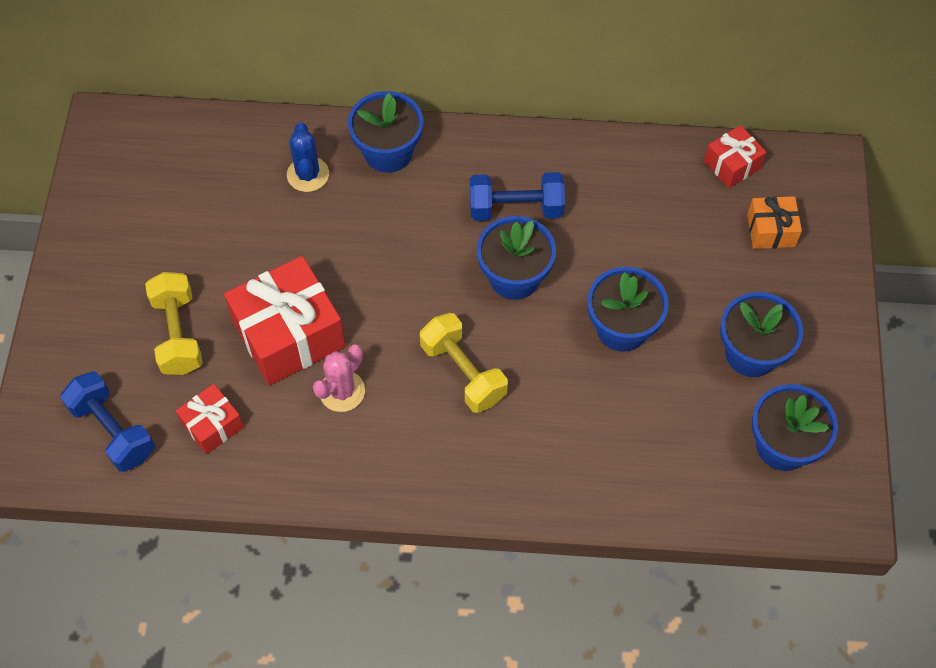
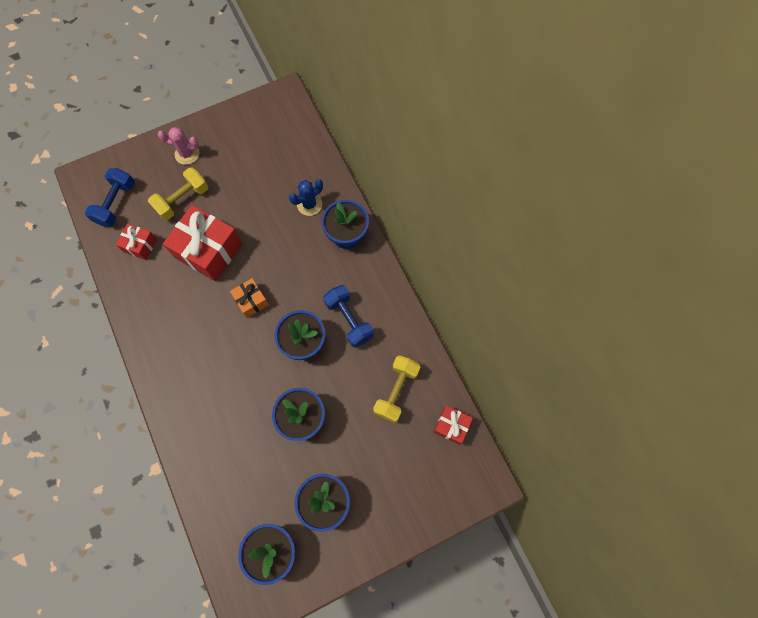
camera: 60 degrees right, 10 degrees up
(342, 391) = (189, 294): pink cactus -> pink cactus (187, 154)
(463, 372) = (231, 348): yellow dumbbell -> yellow dumbbell (396, 391)
(771, 230) = (418, 472): orange gift -> orange gift (251, 301)

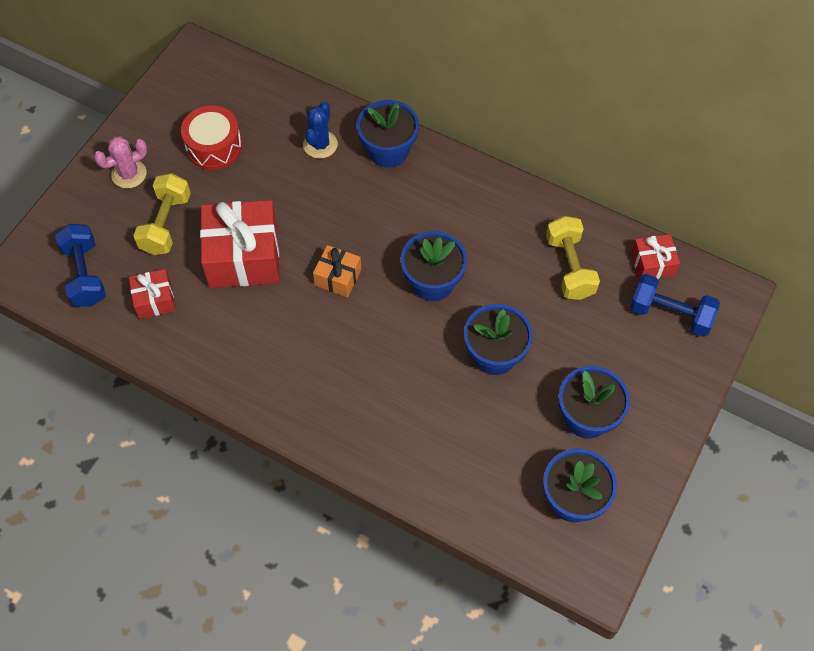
camera: 35 degrees left, 10 degrees down
(247, 166) = (214, 146): none -> red drum
(349, 320) = (462, 231): blue dumbbell -> blue dumbbell (670, 314)

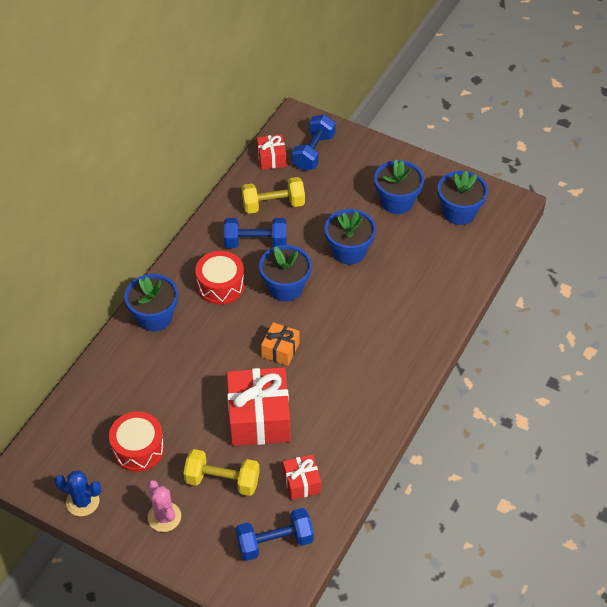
camera: 90 degrees left, 10 degrees down
(320, 144) = (143, 366): blue cactus -> blue cactus (82, 501)
(435, 213) = (220, 285): none -> red drum
(505, 248) = (255, 242): none -> blue dumbbell

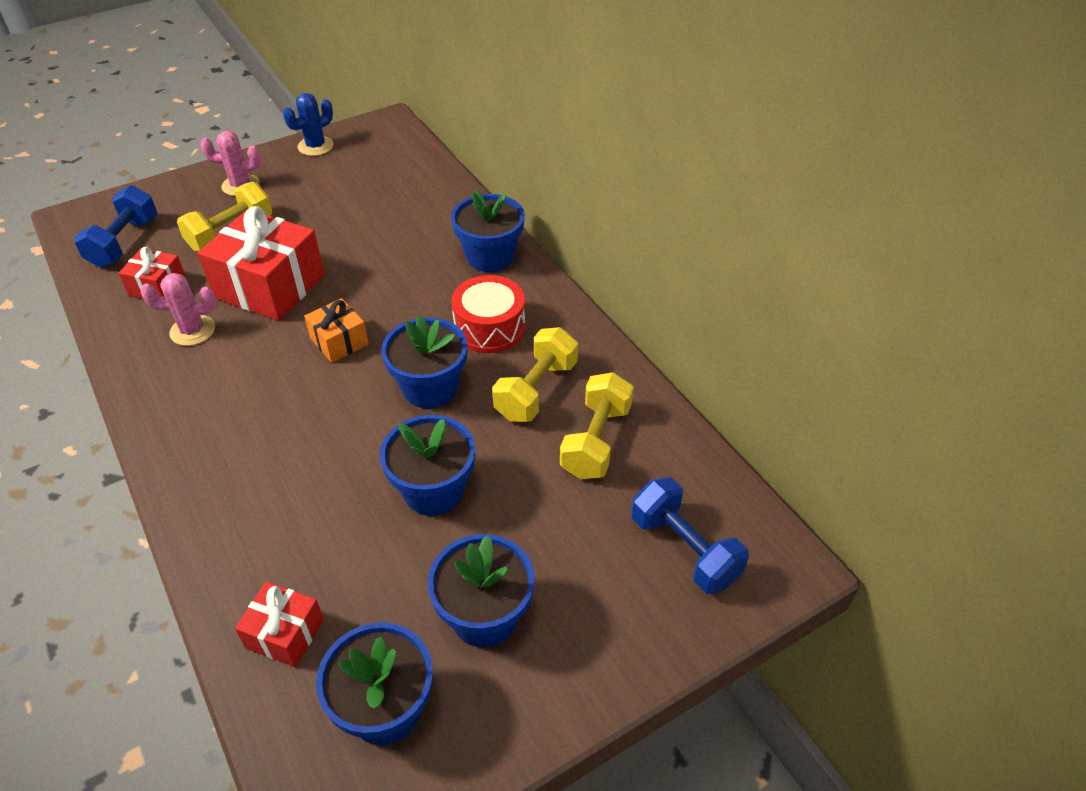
camera: 120 degrees right, 5 degrees down
(138, 448) = (332, 193): red drum -> none
(255, 242) = (536, 390): blue dumbbell -> yellow dumbbell
(271, 158) = (701, 483): red gift -> red gift (285, 633)
(324, 431) = (192, 331): none -> pink cactus

